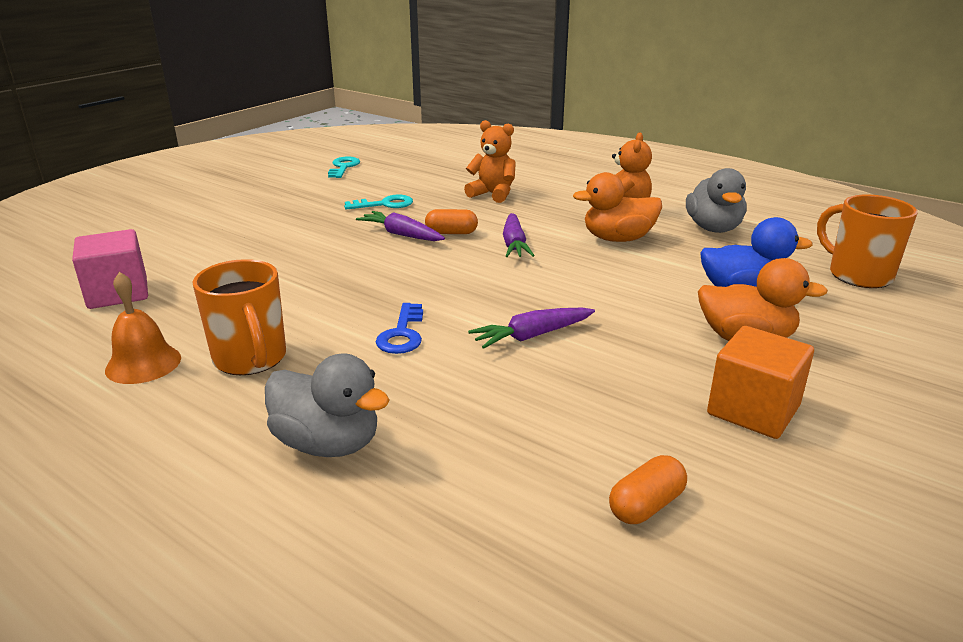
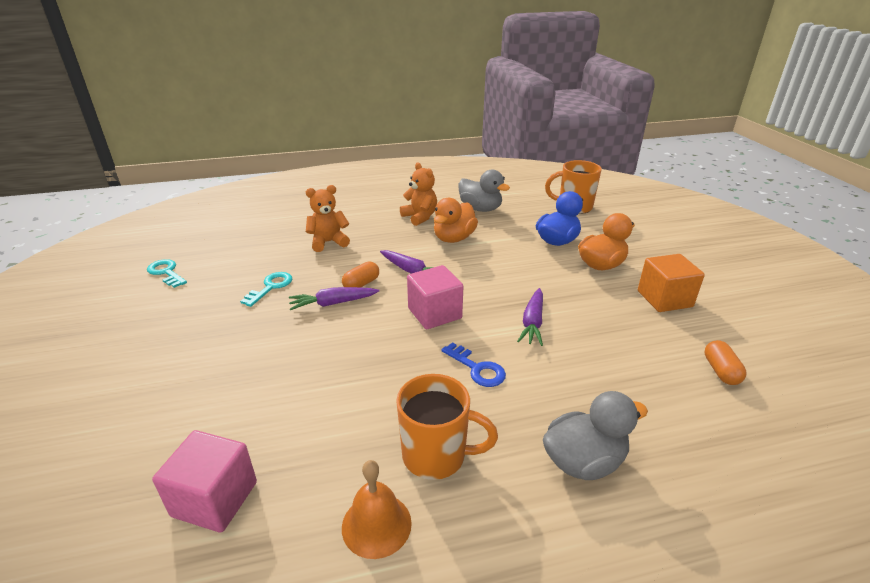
camera: 50 degrees left, 5 degrees up
(460, 281) = (434, 313): none -> pink cube

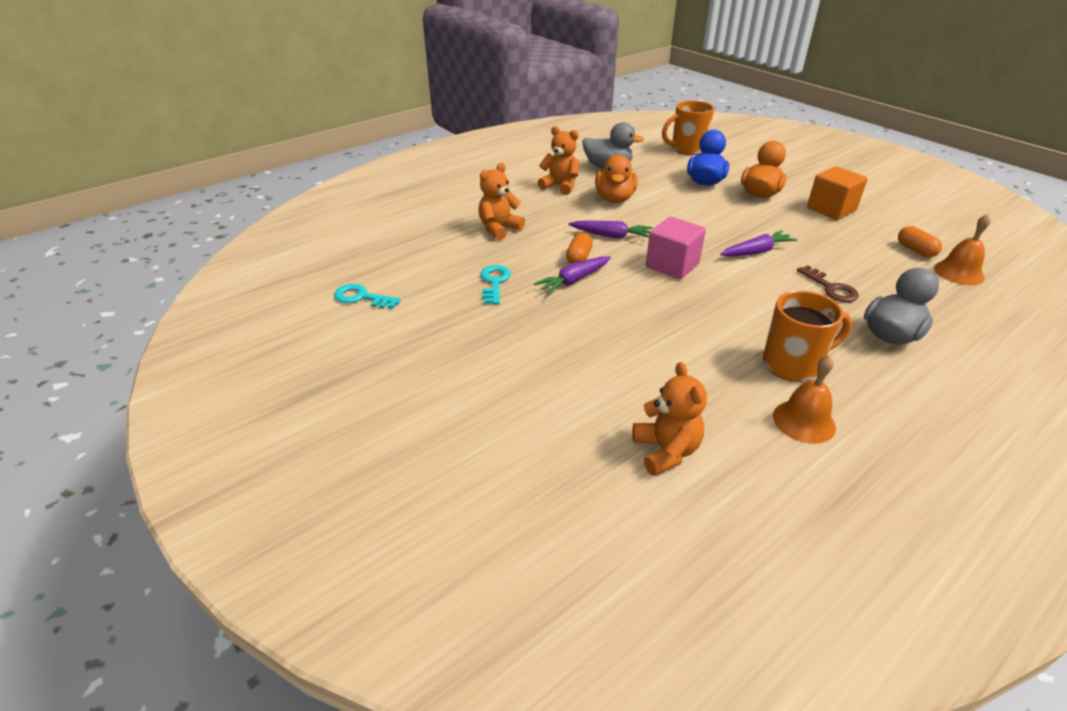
camera: 25 degrees left, 5 degrees up
(215, 499) = (666, 451): pink cube -> orange teddy bear
(477, 368) = (753, 297): blue key -> none
(532, 322) = (756, 251): purple carrot -> purple carrot turned 105 degrees counterclockwise
(571, 384) = (830, 288): none -> brown key
(752, 414) = (958, 272): none -> orange bell

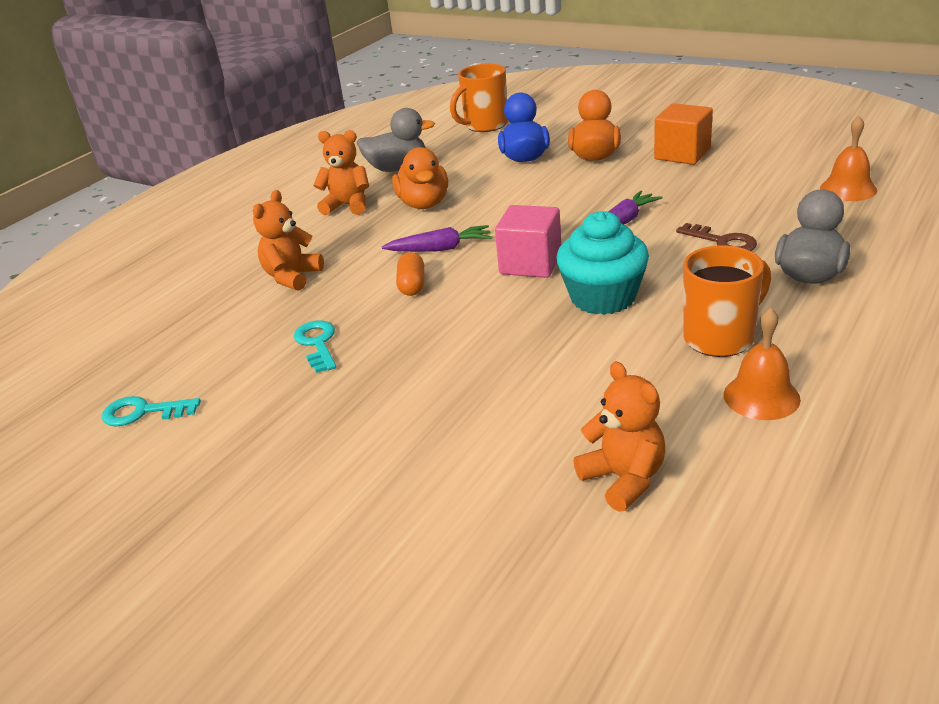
camera: 15 degrees left, 5 degrees down
(573, 280) = (418, 314): purple carrot -> none
(715, 306) = (603, 297): none -> turquoise cupcake
(915, 250) = (793, 177): orange capsule -> none

